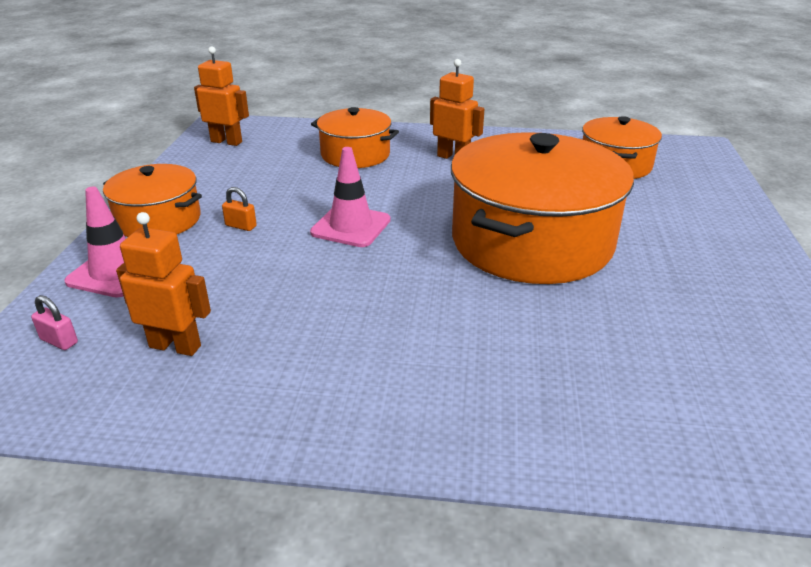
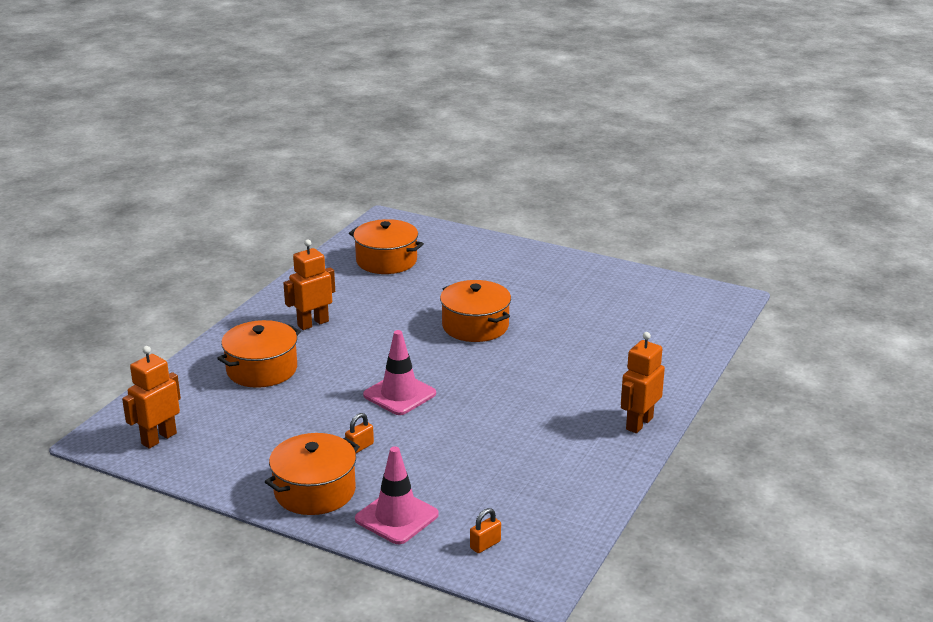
camera: 70 degrees left, 5 degrees down
(59, 341) = (485, 545): pink padlock -> orange padlock
(175, 346) = (520, 491): orange robot -> orange robot (639, 423)
(531, 241) = (475, 326): orange pot -> orange pot, size x0.54

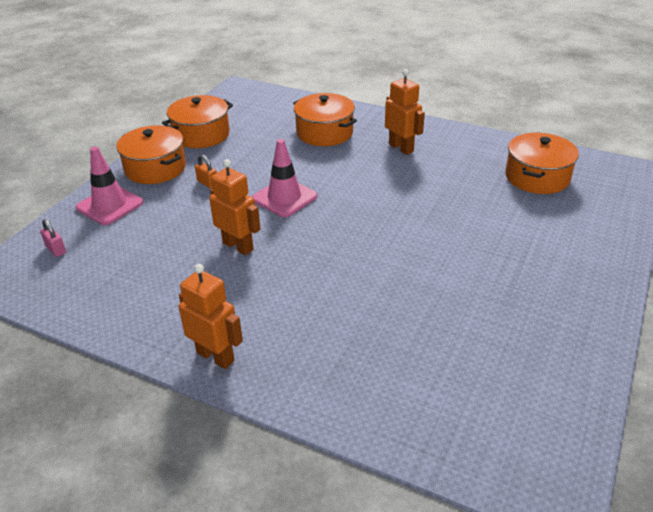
camera: 90 degrees right, 10 degrees up
(158, 438) = (234, 106): orange robot -> orange robot (238, 246)
(475, 326) = (414, 237): orange pot -> orange pot (201, 134)
(485, 545) = (56, 250): orange padlock -> pink padlock

